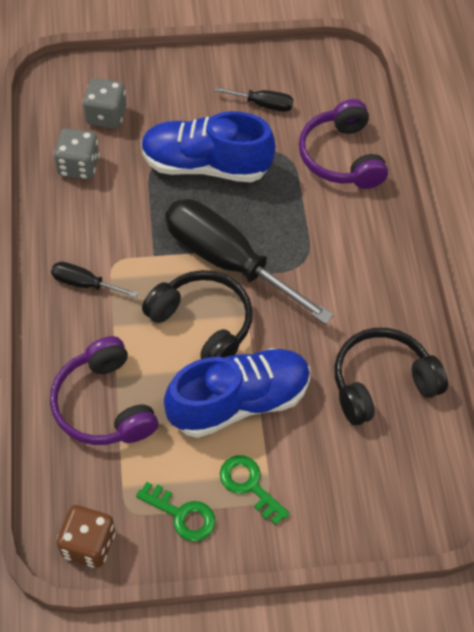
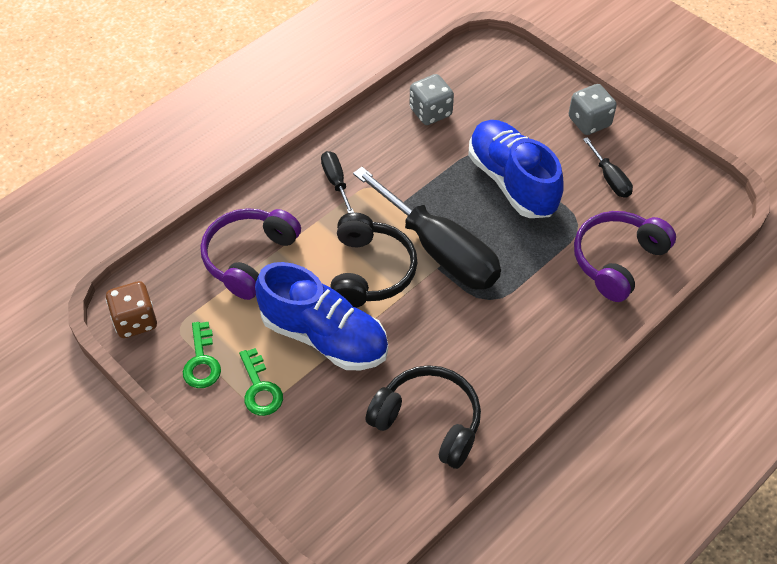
camera: 55 degrees right, 5 degrees down
(106, 116) = (491, 97): grey dice -> grey dice (589, 122)
(227, 261) = (440, 250): black screwdriver -> black screwdriver turned 135 degrees clockwise
(249, 485) = (260, 388): green key -> green key turned 150 degrees clockwise

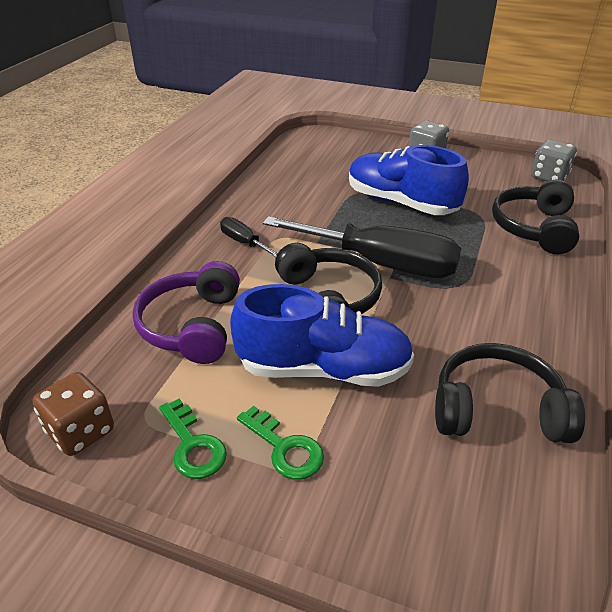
camera: 25 degrees left, 15 degrees down
(430, 112) = (295, 179): grey dice -> grey dice (549, 177)
(610, 179) = (475, 182): black screwdriver -> none
(617, 261) = (534, 228): purple headphones -> black headphones

